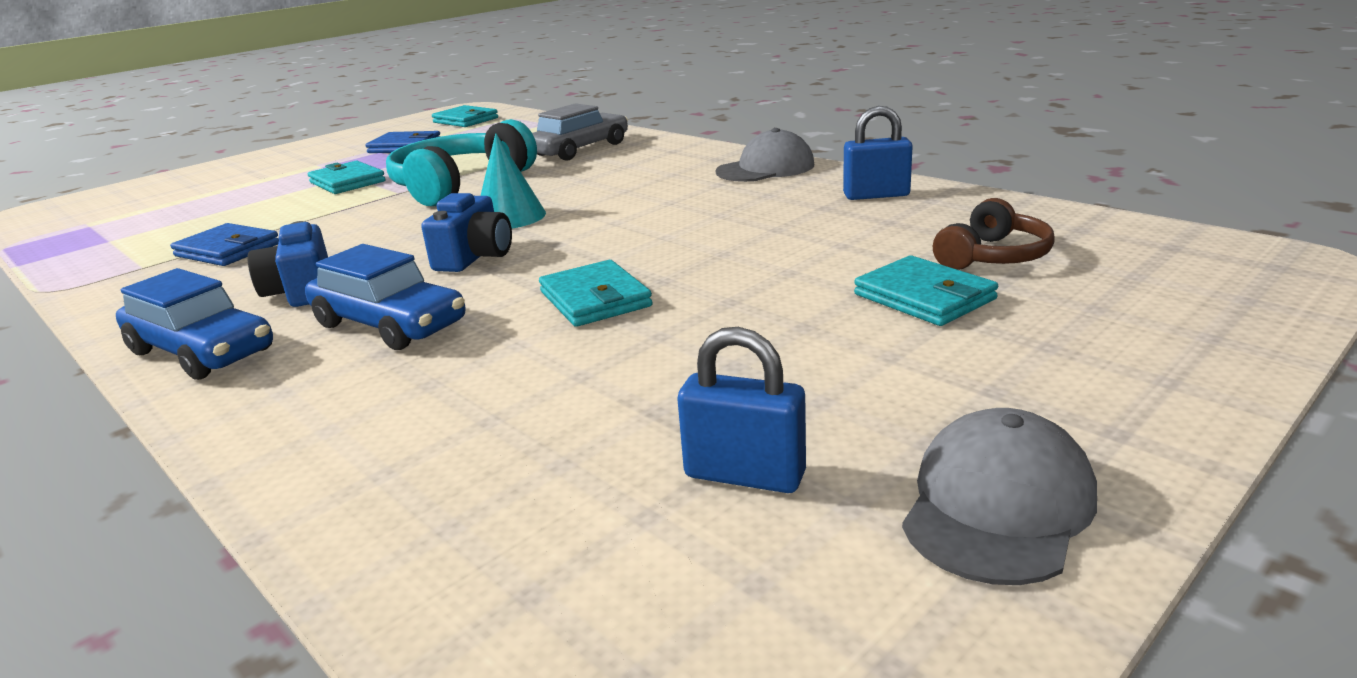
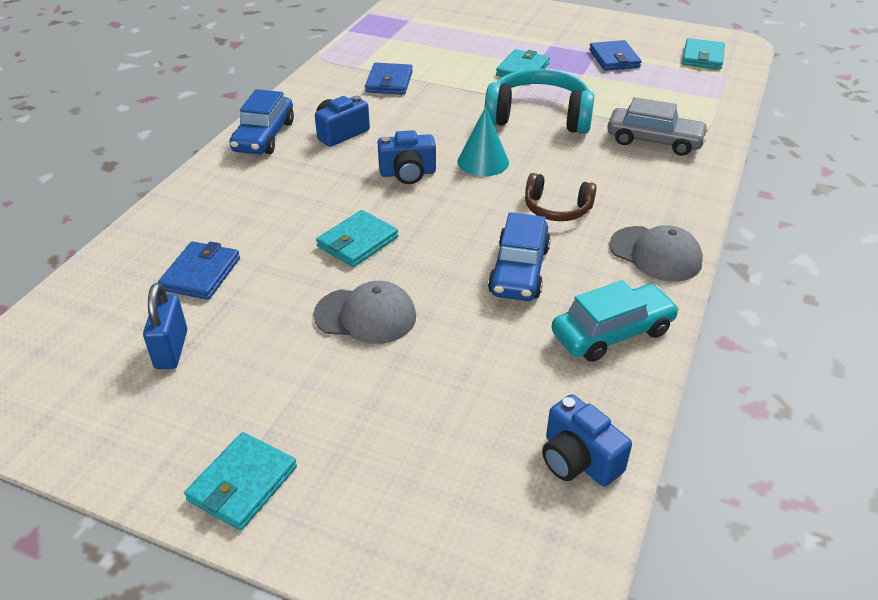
camera: 65 degrees right, 15 degrees up
(389, 324) = (306, 180): blue car -> blue car (519, 270)
(544, 434) = (201, 274): none -> blue wallet
(876, 195) = (612, 333): blue padlock -> turquoise car
(924, 297) = (400, 388): turquoise wallet -> turquoise wallet (242, 483)
(993, 256) = (490, 419): brown headphones -> brown headphones (556, 209)
(998, 505) = (152, 443): grey cap -> grey cap (366, 316)
(1063, 226) = (578, 459): none -> blue camera

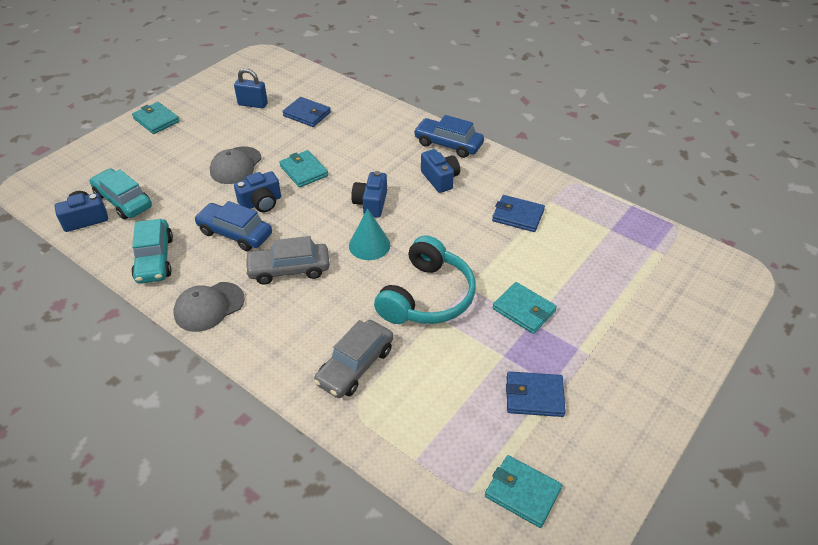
camera: 105 degrees right, 5 degrees up
(445, 264) = (261, 203): none -> blue camera
(509, 426) = (123, 201): none -> turquoise car
(556, 209) = (289, 269): brown headphones -> grey car

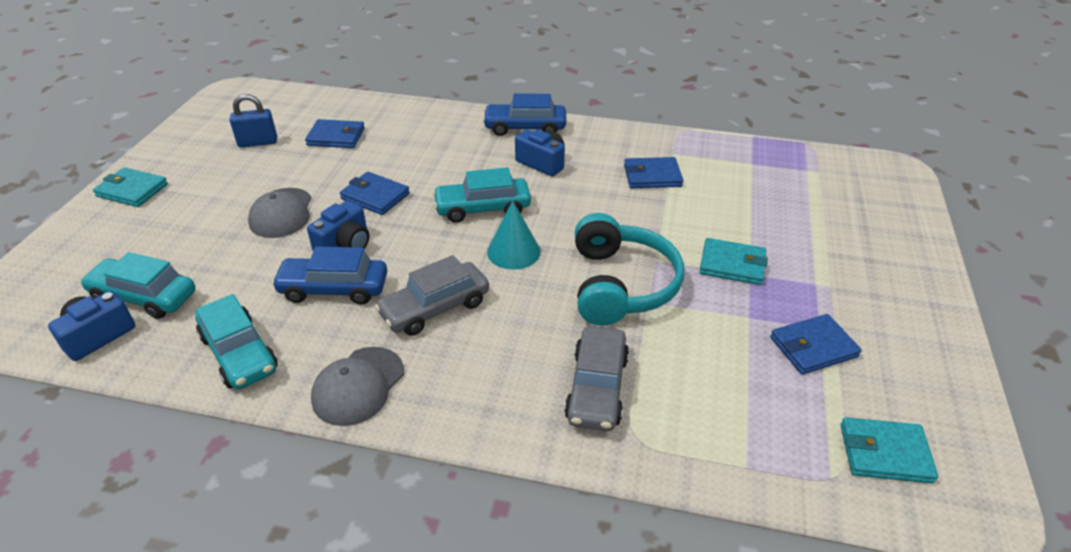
camera: 25 degrees left, 5 degrees down
(304, 171) = (375, 196): turquoise wallet -> blue wallet
(371, 203) = (483, 208): blue camera -> turquoise car

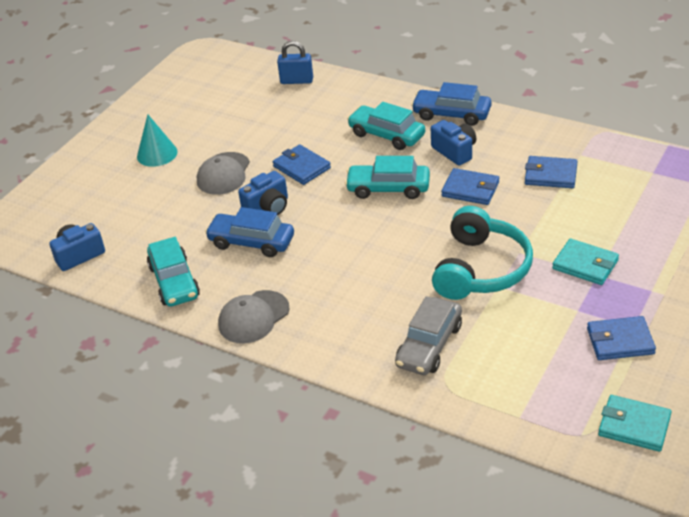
camera: 20 degrees right, 0 degrees up
(132, 190) = (112, 140): turquoise wallet -> none
(144, 297) = (113, 230): turquoise car -> turquoise car (386, 135)
(258, 142) = (215, 106): blue padlock -> blue padlock (297, 81)
(336, 137) = (282, 107): blue wallet -> blue wallet (470, 189)
(435, 308) = (325, 268): grey car -> none
(513, 251) = (402, 230): turquoise cone -> turquoise cone (157, 154)

